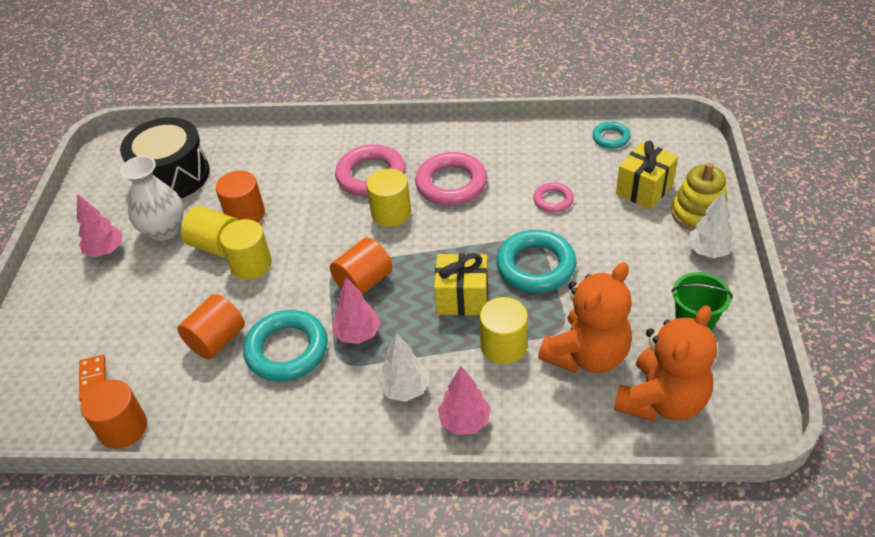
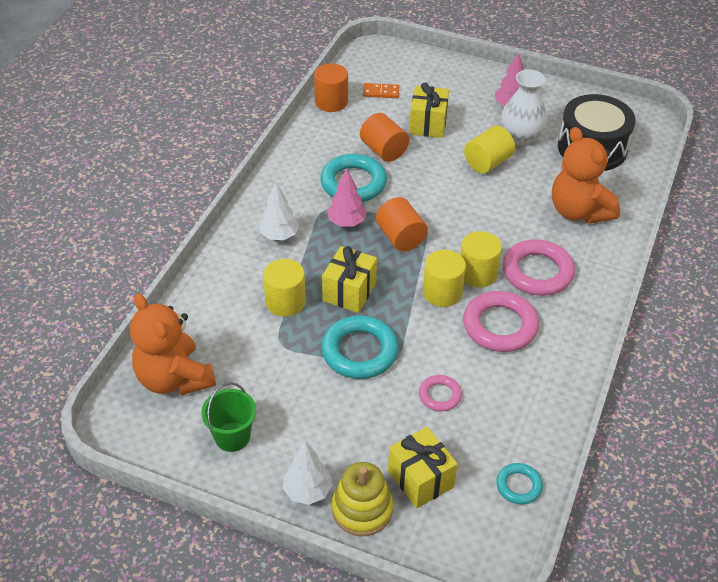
camera: 105 degrees right, 0 degrees up
(155, 313) = (428, 124): none -> yellow gift
(245, 214) = (519, 184): orange cylinder -> none
(251, 264) = (455, 178): yellow cylinder -> yellow cylinder (442, 292)
(465, 421) = (231, 259): pink tree -> none
(587, 355) = (245, 349): orange teddy bear -> orange teddy bear (578, 211)

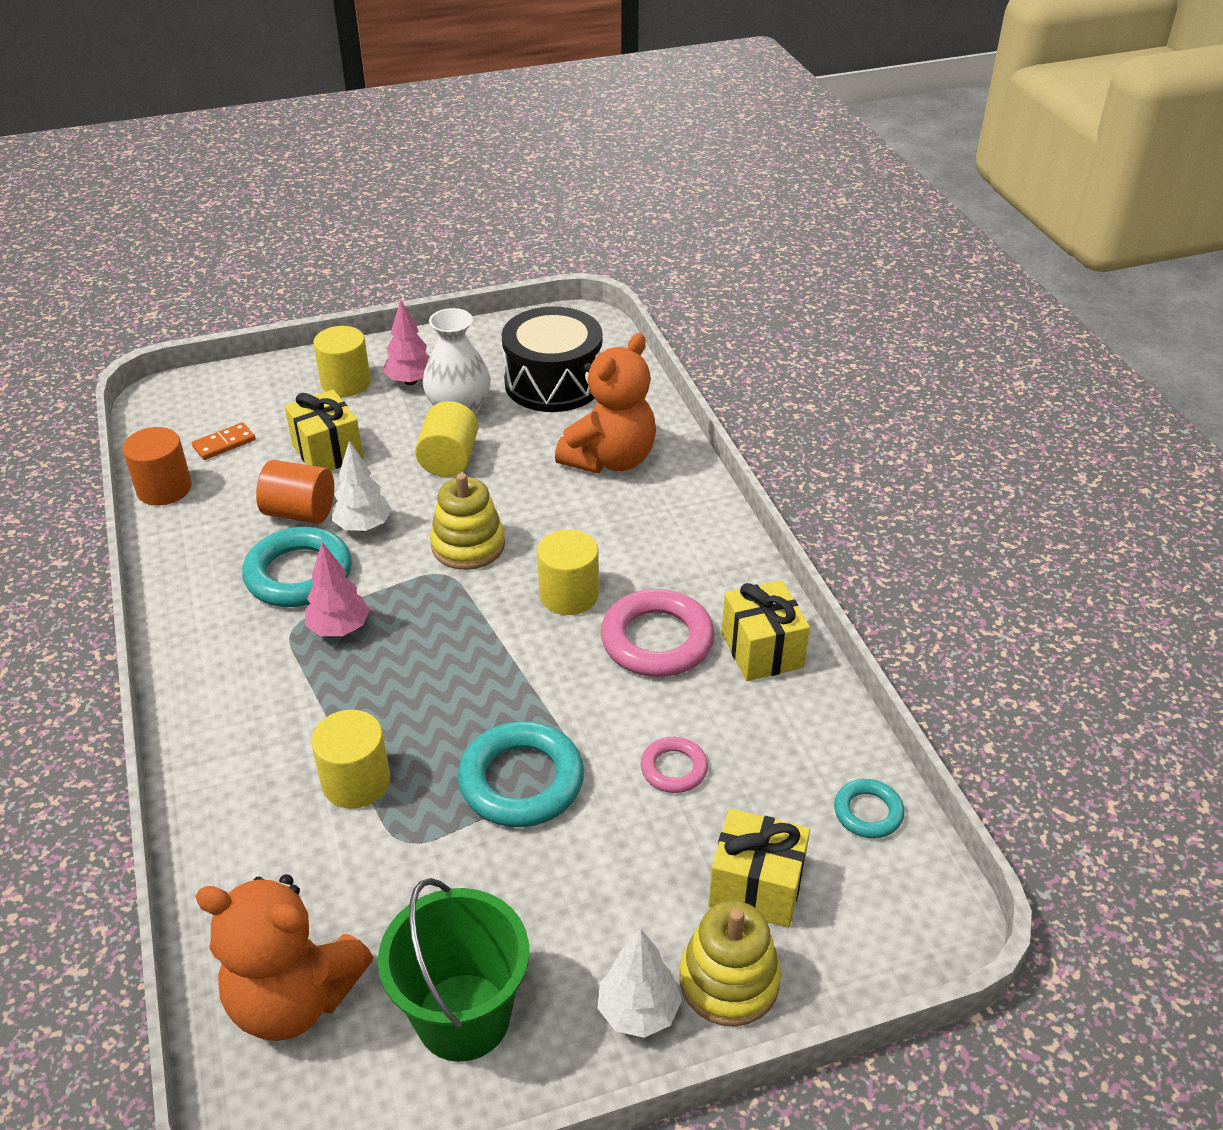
camera: 40 degrees left, 5 degrees down
(232, 437) = (463, 1016): green bucket -> green bucket, size x1.51
(279, 236) = (259, 700): white tree -> white tree (363, 526)
(349, 292) = (431, 714): yellow gift -> yellow gift (762, 650)
(400, 237) = (430, 607): orange cylinder -> none
(442, 292) = (550, 642): yellow cylinder -> yellow cylinder (346, 383)
(451, 216) = (468, 545): none -> yellow stacking toy
(537, 272) = (635, 553): pink ring -> none
(578, 211) = (610, 459): orange teddy bear -> orange teddy bear turned 75 degrees counterclockwise

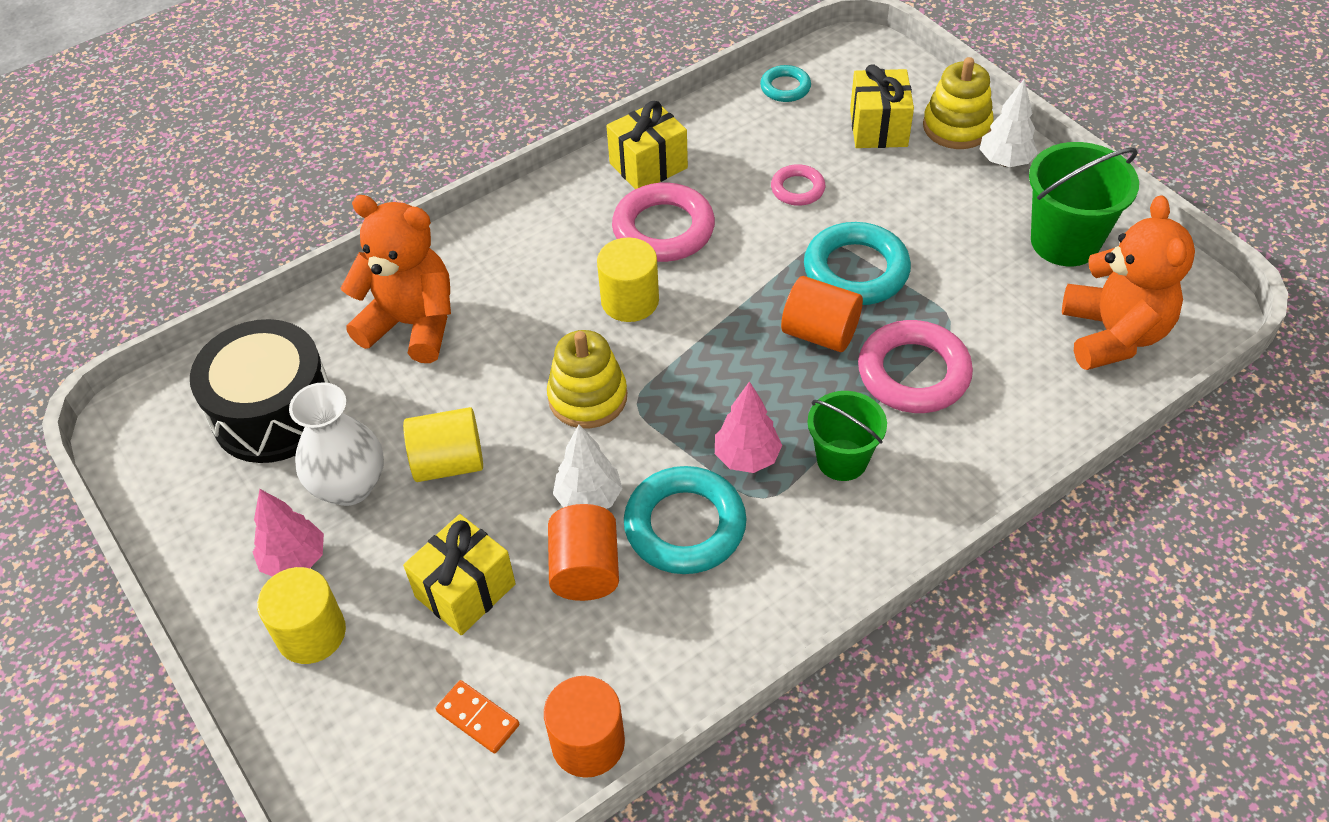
camera: 105 degrees left, 10 degrees up
(293, 692) = (842, 460): none -> green bucket
(356, 782) = (913, 373): yellow cylinder -> pink ring
(451, 723) = (820, 333): none -> orange cylinder

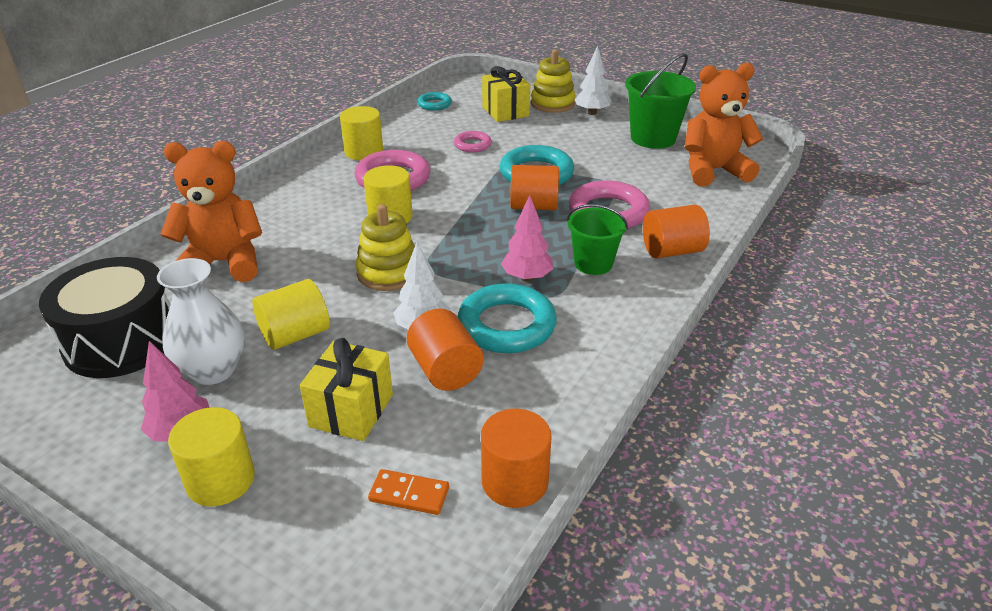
camera: 25 degrees left, 15 degrees down
(648, 165) = (364, 152): yellow gift -> yellow cylinder
(958, 470) = (672, 251): none -> orange cylinder
(1113, 335) = (713, 171): orange teddy bear -> orange teddy bear turned 75 degrees counterclockwise

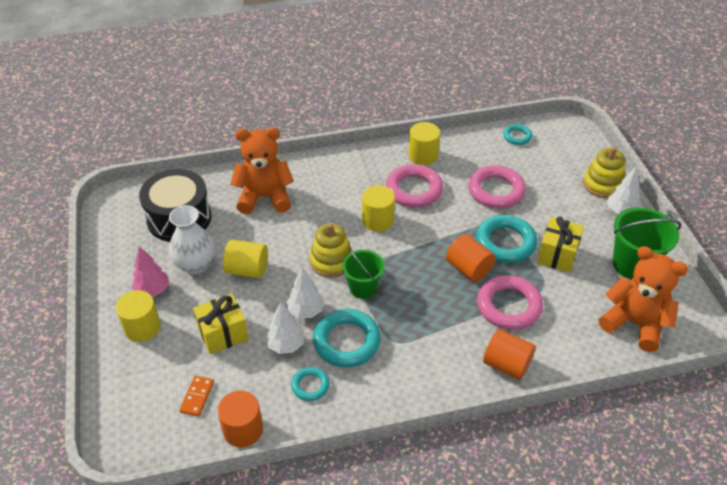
camera: 45 degrees right, 10 degrees up
(224, 263) = (264, 197): orange teddy bear -> orange teddy bear turned 45 degrees counterclockwise
(409, 494) = (197, 397): orange domino -> orange domino turned 45 degrees clockwise
(445, 370) = (286, 345): orange cylinder -> white tree
(472, 145) = (496, 191): pink ring -> pink ring, size x1.85
(505, 111) = (557, 172): yellow gift -> yellow gift (557, 255)
(527, 278) = (396, 318): pink tree -> none
(527, 386) = (310, 386): none -> turquoise ring
(593, 264) = (446, 337): green bucket -> green bucket (363, 288)

